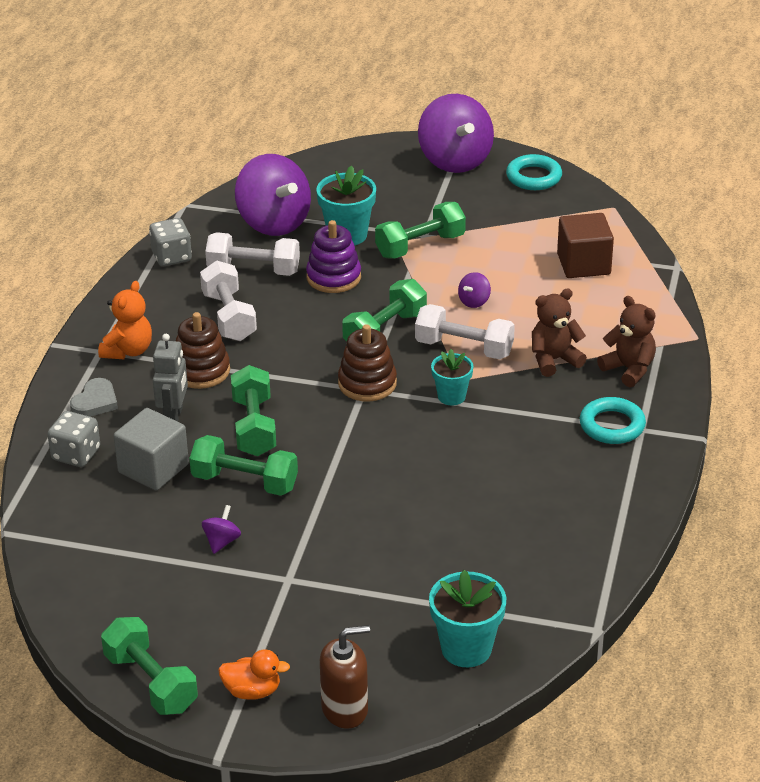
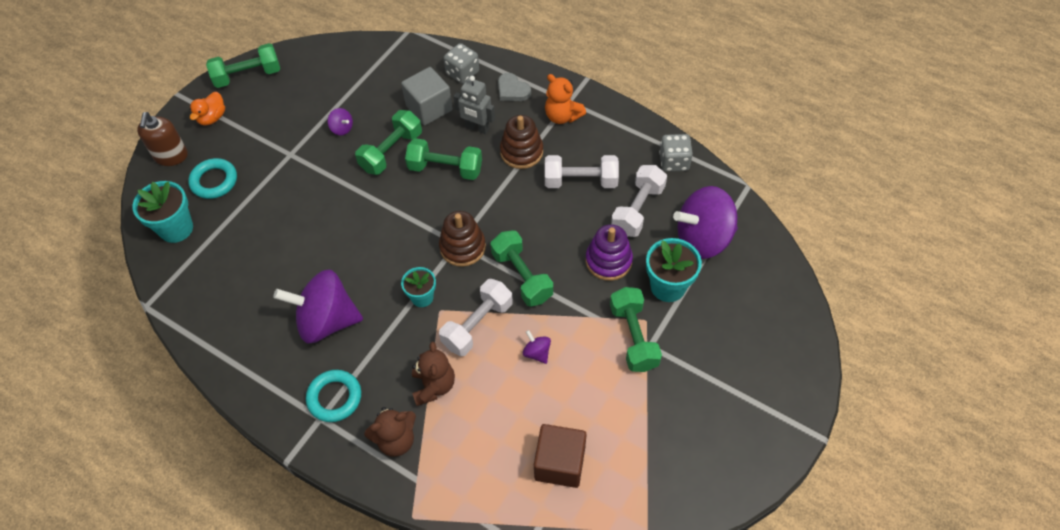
camera: 110 degrees right, 20 degrees up
(455, 160) = (771, 411): purple spinning top -> purple spinning top (326, 321)
(533, 177) = (722, 474): turquoise ring -> turquoise ring (214, 181)

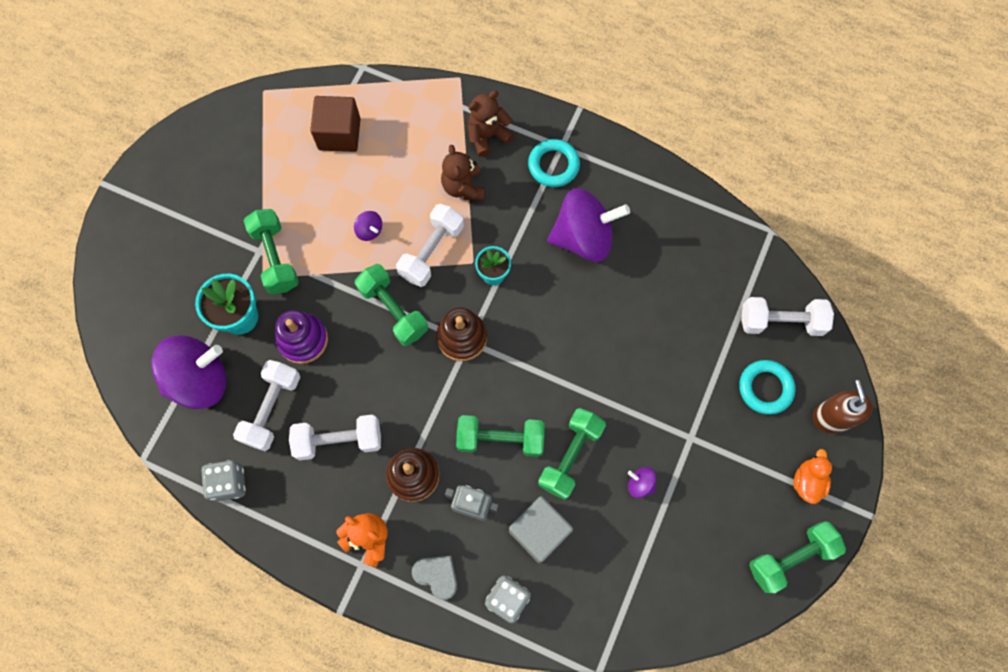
camera: 170 degrees right, 15 degrees up
(176, 228) = (781, 322): turquoise flower pot -> white dumbbell

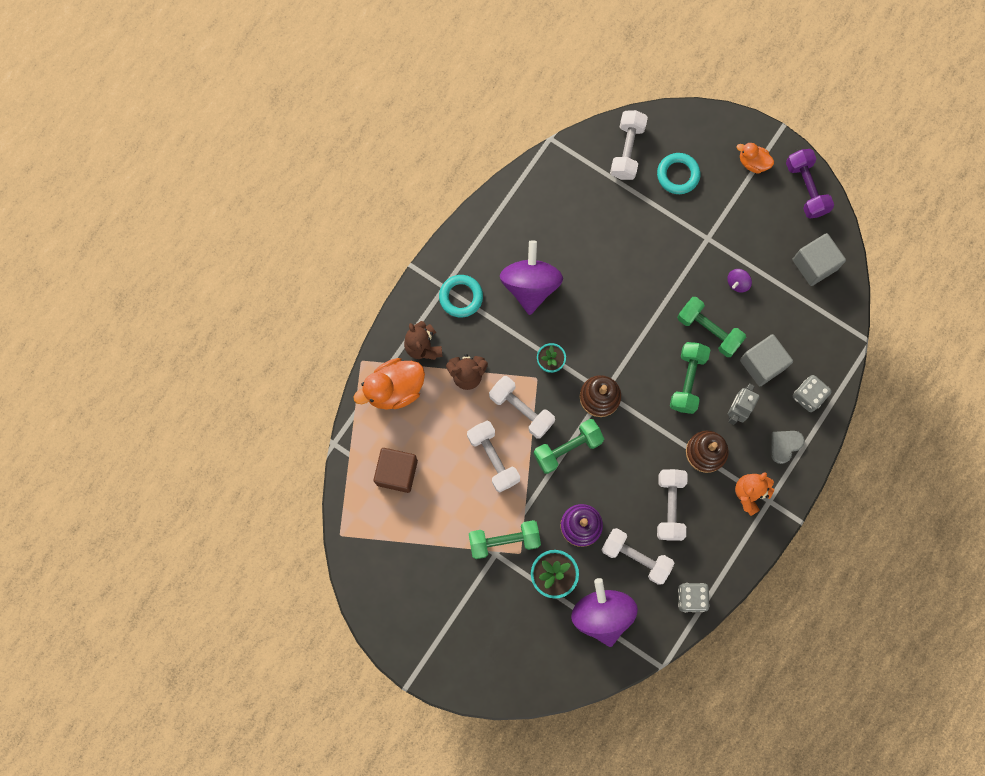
camera: 80 degrees left, 5 degrees up
(369, 230) = (493, 458): purple spinning top -> white dumbbell
(433, 115) = (394, 389): none -> orange duck
(688, 583) = (814, 264): none -> grey cube
(790, 558) = (806, 188): green dumbbell -> purple dumbbell
(831, 417) = (707, 133): brown soap dispenser -> none

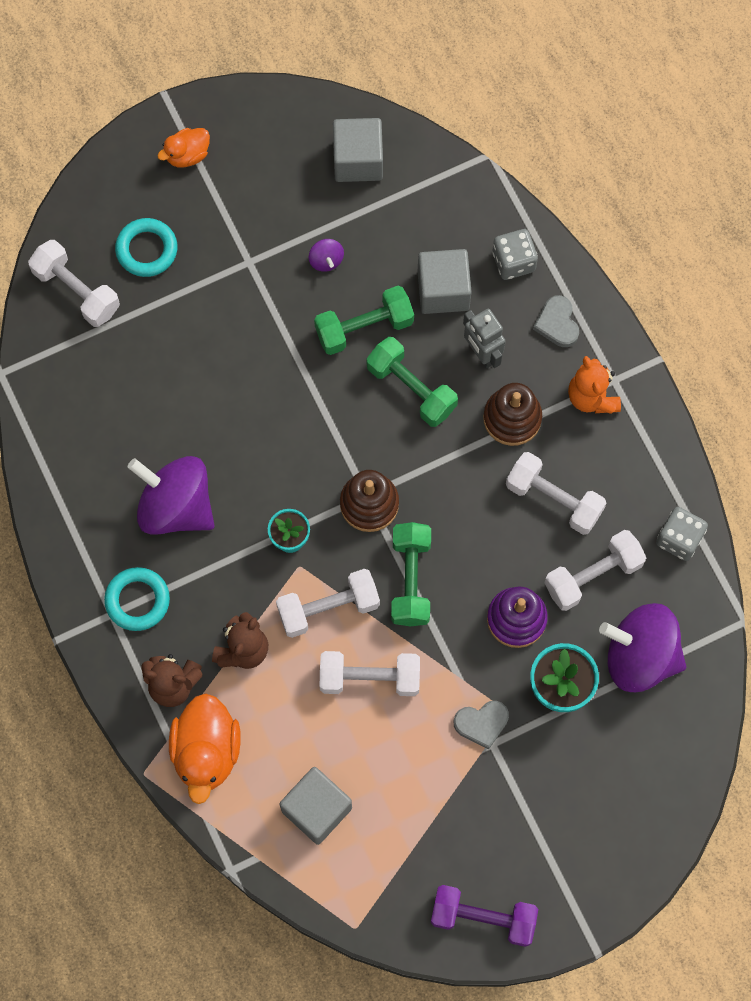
camera: 60 degrees left, 5 degrees down
(397, 472) = (316, 809): brown cube -> grey cube
(504, 541) = (481, 723): green dumbbell -> grey heart
(806, 188) = (258, 114): purple dumbbell -> purple dumbbell (483, 918)

